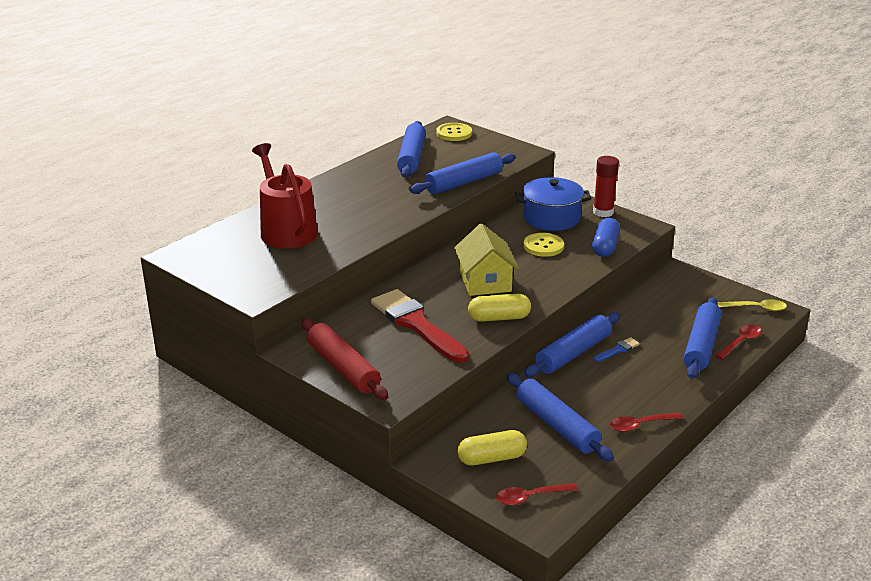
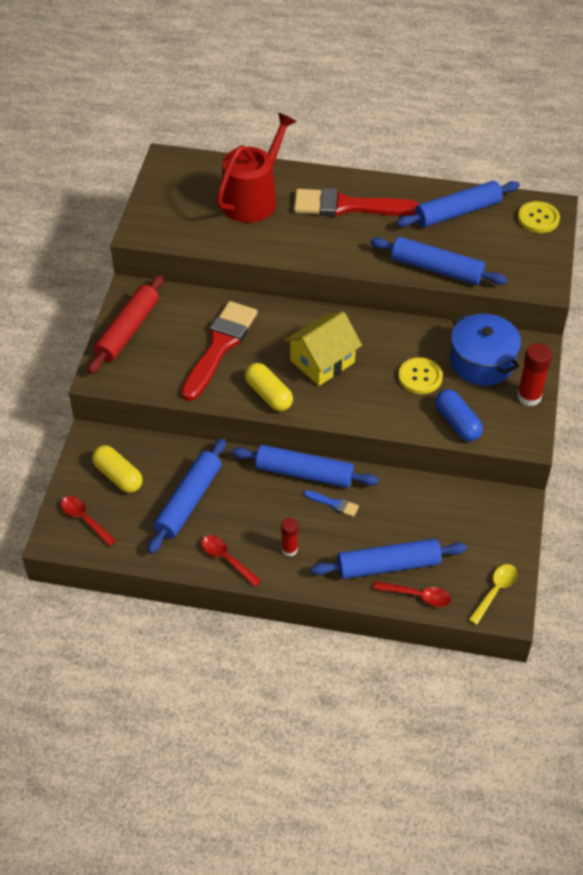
camera: 60 degrees right, 20 degrees up
(349, 194) = (348, 206): none -> red brush
(605, 246) = (457, 423): blue capsule -> blue capsule turned 75 degrees clockwise
(652, 388) = (289, 549): none -> red glue stick
(756, 308) = (495, 591): yellow spoon -> yellow spoon turned 120 degrees counterclockwise

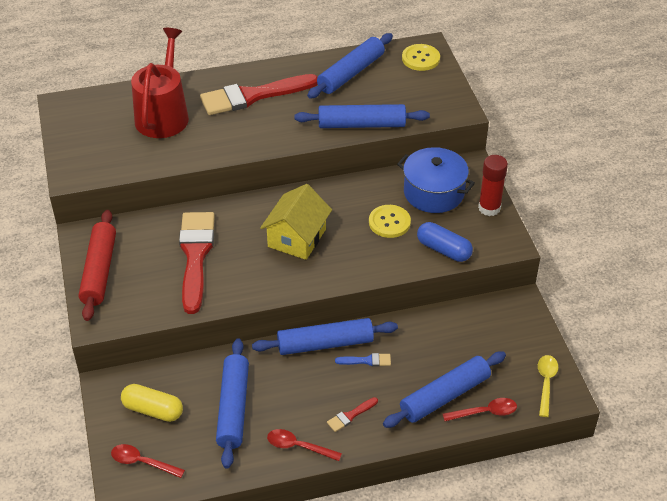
camera: 25 degrees left, 5 degrees down
(268, 395) = (265, 283): yellow capsule -> none
(289, 549) = (350, 415): red glue stick -> red brush

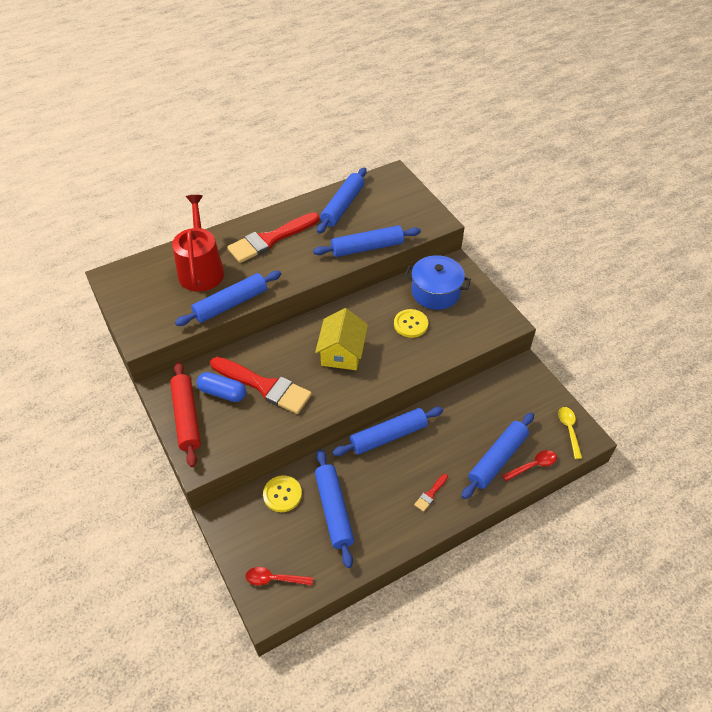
camera: 15 degrees left, 5 degrees up
(153, 410) = (267, 528): yellow capsule -> none
(183, 157) = (231, 304): none -> blue rolling pin
(195, 256) = (264, 386): red brush -> red brush turned 135 degrees clockwise
(298, 446) = (399, 531): red spoon -> none
(366, 361) = (426, 443): blue brush -> none
(420, 58) = (392, 184): yellow button -> yellow button (282, 494)
(443, 250) = (461, 338): blue capsule -> blue capsule (222, 393)
(489, 208) = (482, 296): red glue stick -> none

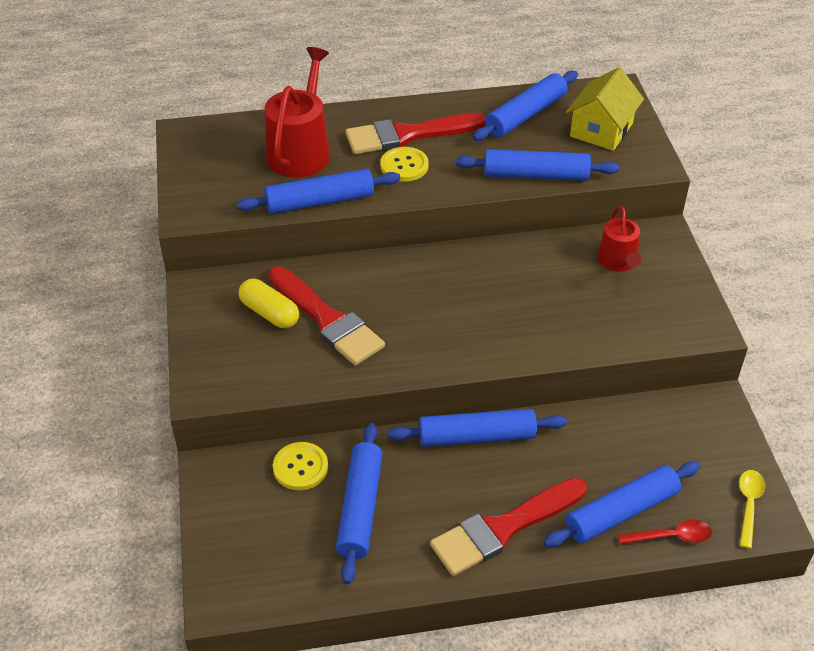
camera: 20 degrees right, 5 degrees down
(186, 417) = (211, 330): red rolling pin -> none
(222, 393) = (269, 313): blue capsule -> yellow capsule
(274, 579) = (245, 568): red spoon -> none
(342, 353) = (450, 306): yellow house -> yellow house (601, 130)
(410, 324) = (563, 294): yellow button -> yellow button (404, 166)
(430, 494) = (503, 528): red brush -> red brush, size x2.43
(435, 292) = (618, 262): blue pot -> red watering can

